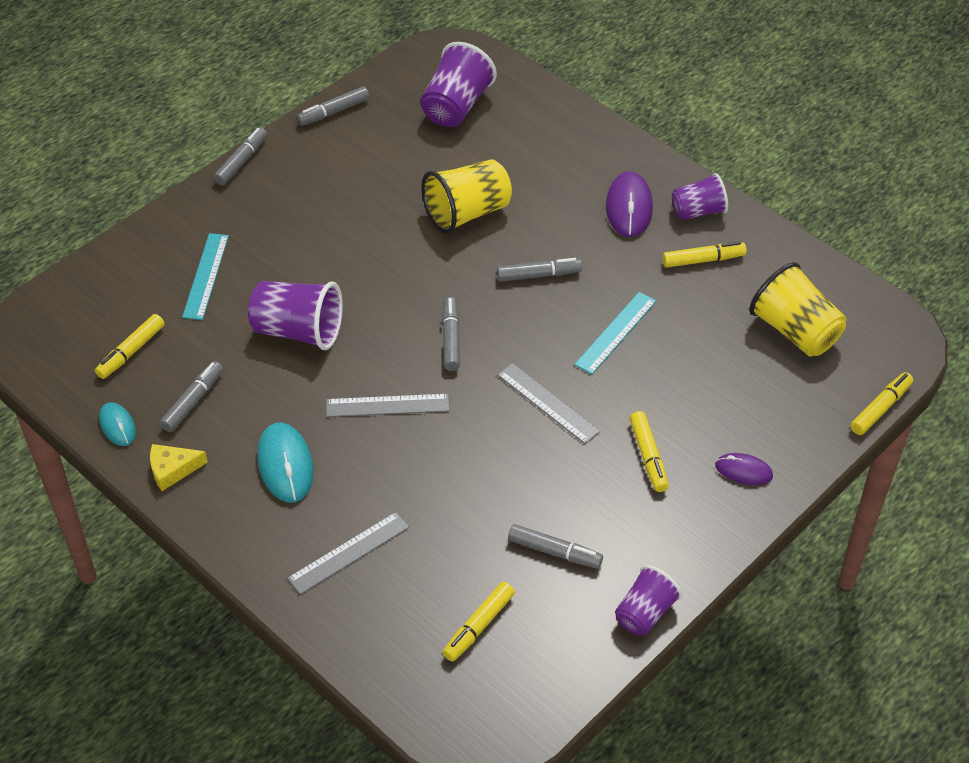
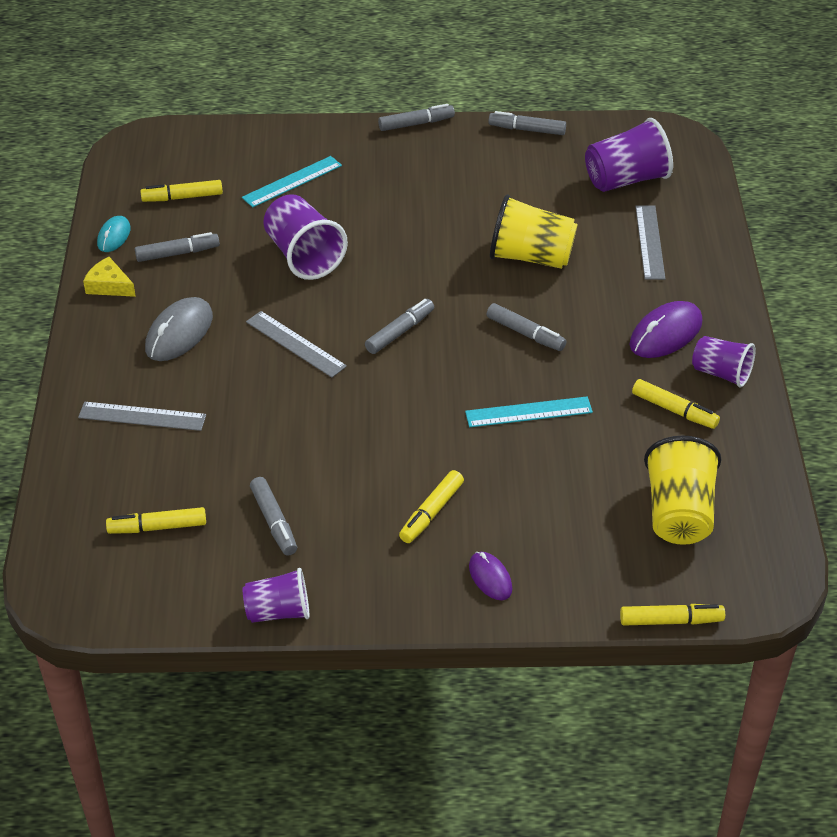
camera: 45 degrees right, 5 degrees down
(285, 465) = (179, 333): turquoise mouse -> grey mouse
(548, 403) = (409, 423): grey ruler -> grey ruler (650, 242)

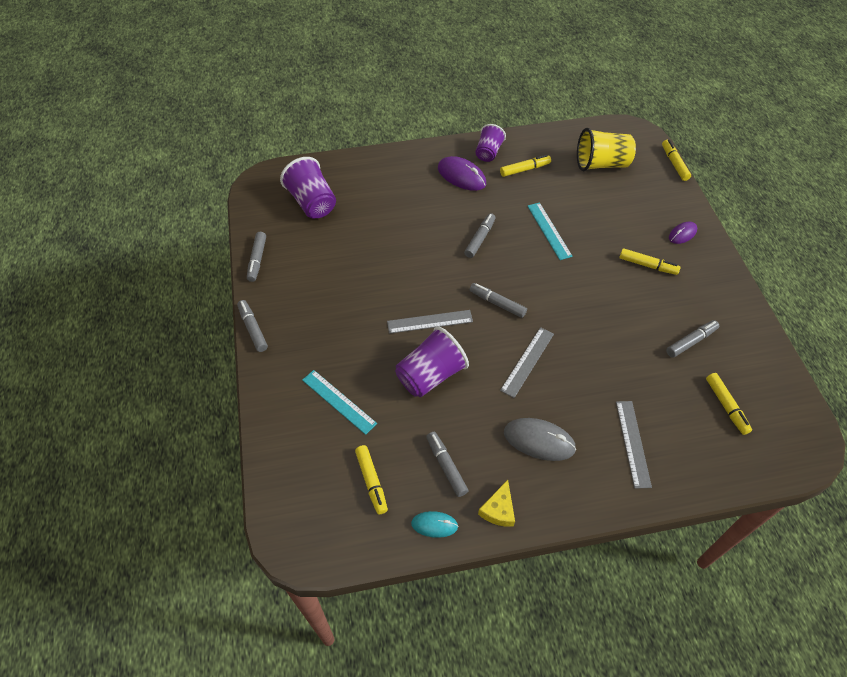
camera: 100 degrees left, 10 degrees up
(278, 611) = (756, 325): purple cup -> none
(530, 257) = (403, 243): yellow cup -> none
(650, 242) = (376, 187): grey ruler -> grey ruler (430, 321)
(674, 410) = (525, 169): yellow marker -> yellow marker turned 45 degrees clockwise

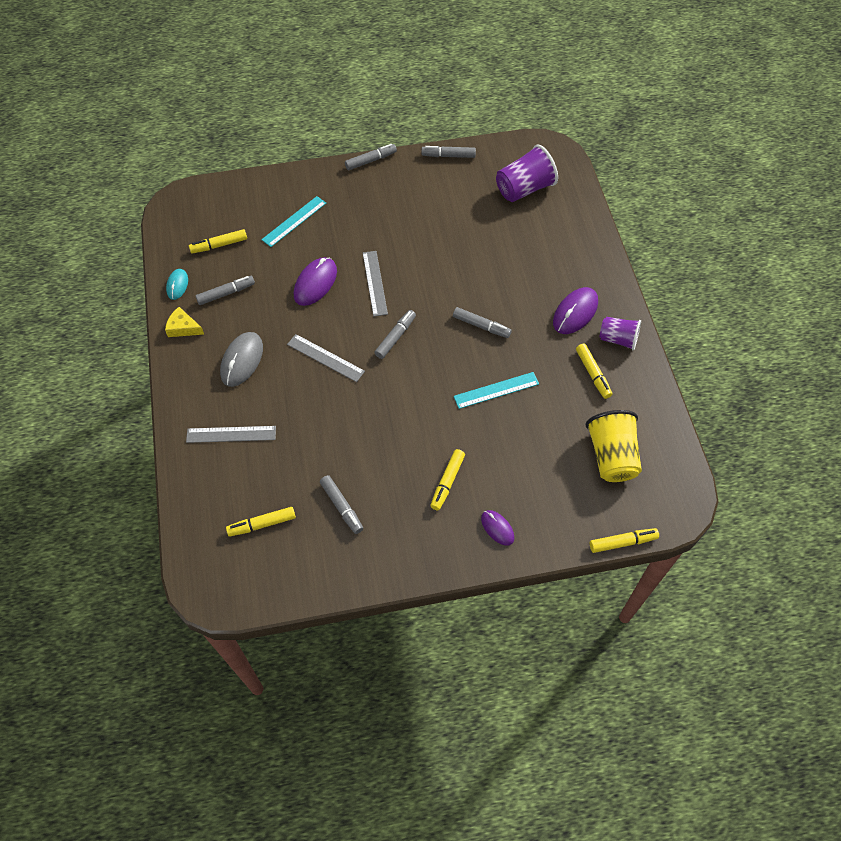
camera: 90 degrees right, 5 degrees up
(430, 375) = (315, 283): purple cup -> purple mouse

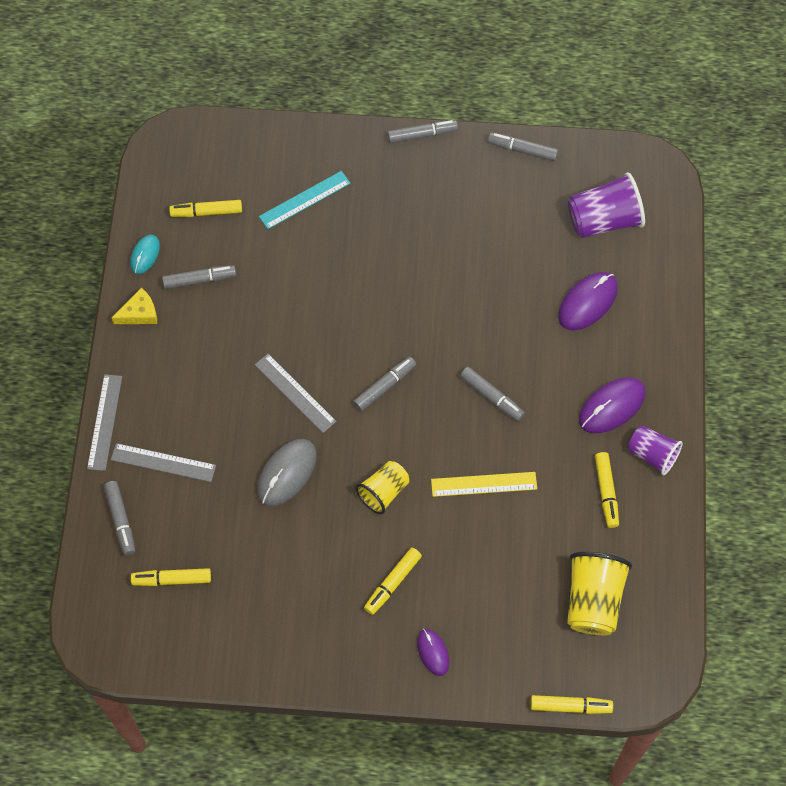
camera: 15 degrees right, 5 degrees up
(183, 327) = (139, 313): yellow cheese -> yellow cheese turned 120 degrees clockwise
(242, 360) = (197, 373): grey mouse -> grey mouse (286, 473)
(315, 283) = (308, 291): purple mouse -> purple mouse (588, 302)
(341, 507) = (265, 582): grey marker -> grey marker (120, 520)
(375, 283) = (380, 308): grey ruler -> grey ruler (105, 422)
(418, 414) = (383, 492): none -> yellow cup
(496, 390) = (484, 484): turquoise ruler -> yellow ruler

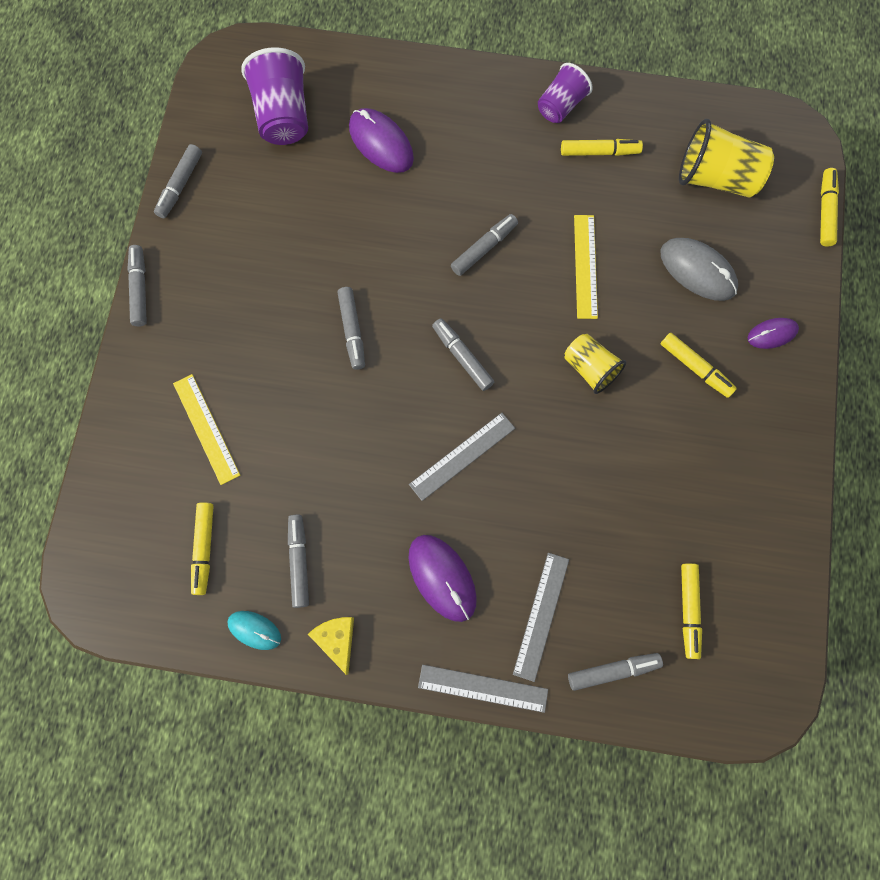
camera: 85 degrees left, 10 degrees up
(286, 473) = (562, 471): grey mouse -> grey mouse (697, 271)
(304, 200) = (206, 428): turquoise ruler -> yellow ruler
(400, 297) = (352, 331): none -> grey marker
(611, 406) = (504, 135): purple mouse -> purple mouse (442, 578)

